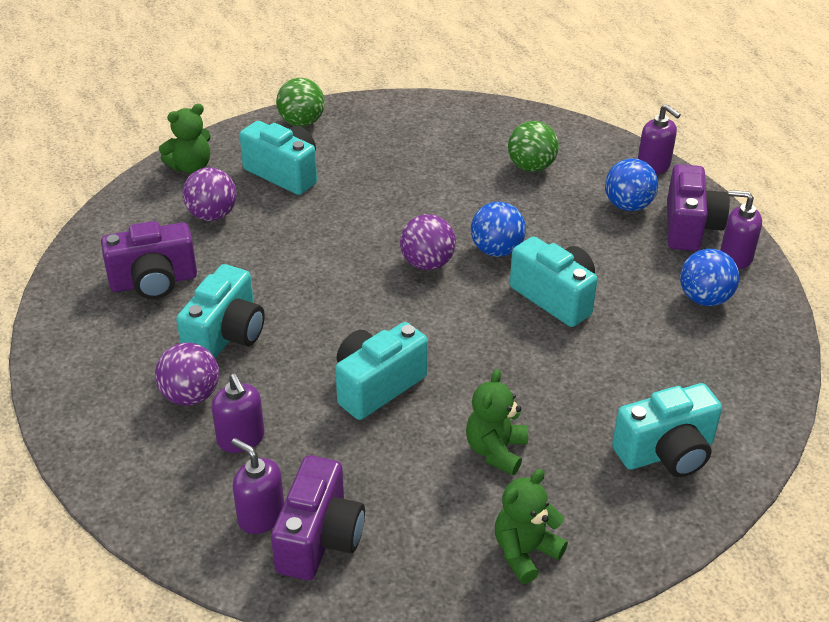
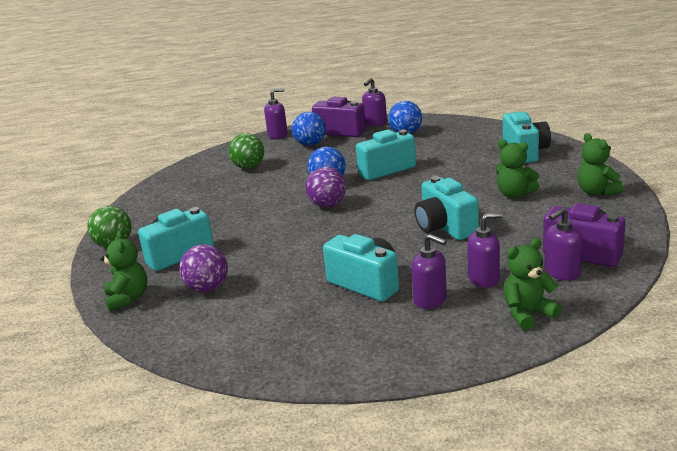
camera: 70 degrees left, 15 degrees down
(154, 282) = (280, 317): purple camera -> none
(160, 487) = (528, 314): none -> green teddy bear
(190, 395) = (430, 300): purple ball -> purple soap dispenser

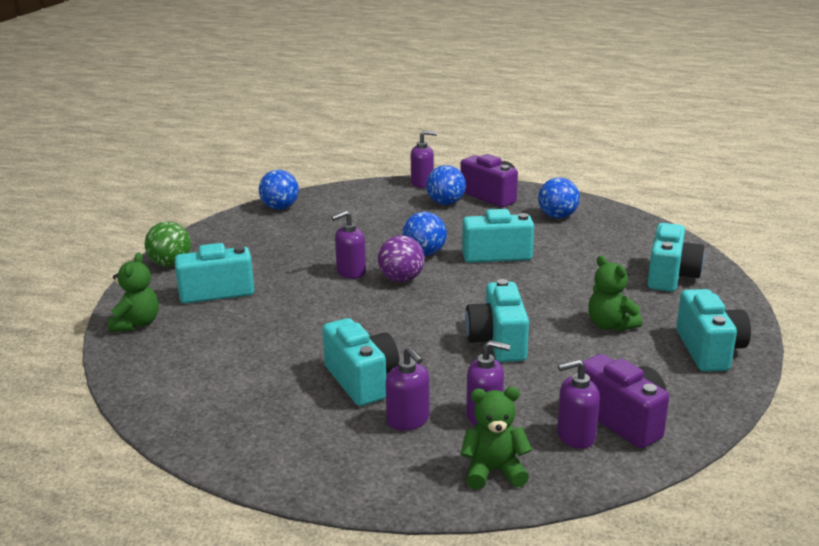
camera: 20 degrees right, 0 degrees up
(173, 180) = (280, 208): none -> blue ball
(207, 288) = (212, 336): purple ball -> none
(249, 167) = (362, 213): green ball -> none
(375, 123) = (535, 196): purple soap dispenser -> purple soap dispenser (351, 272)
(596, 192) = (709, 350): green teddy bear -> turquoise camera

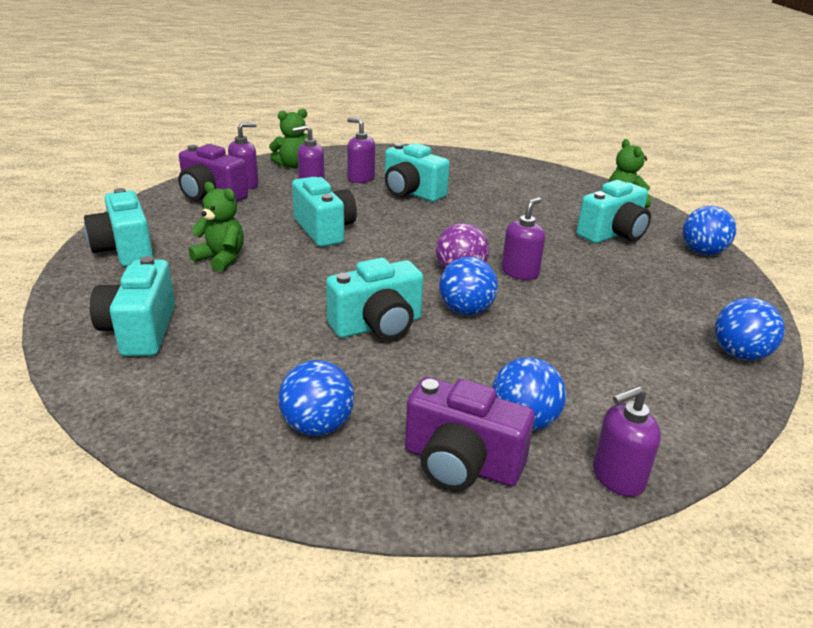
camera: 155 degrees right, 5 degrees up
(170, 264) = (702, 252): green ball -> blue ball

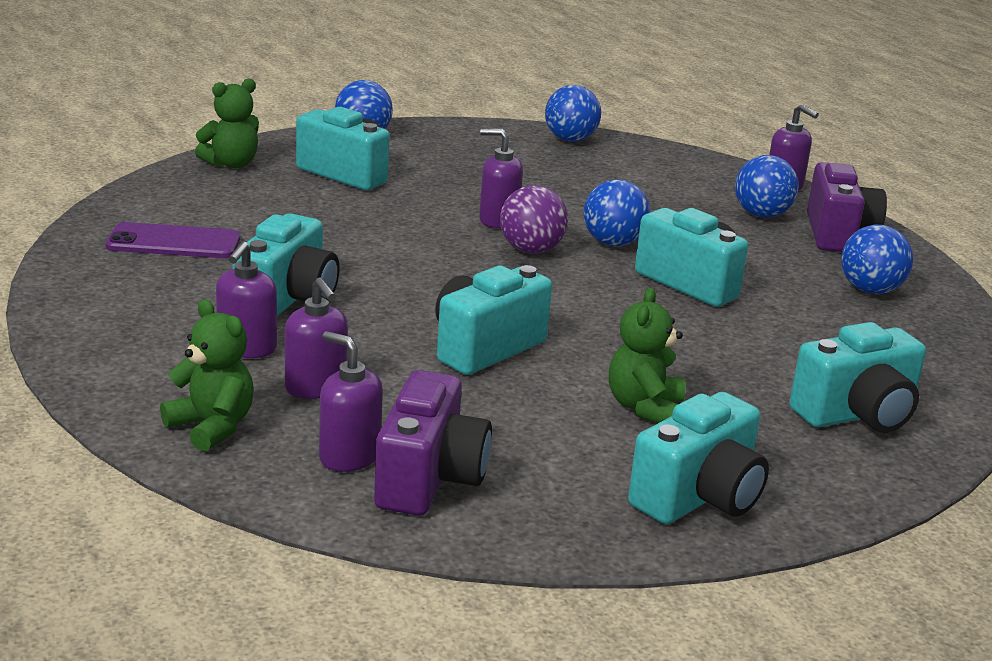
camera: 110 degrees left, 5 degrees down
(494, 177) = (173, 242): none -> purple phone

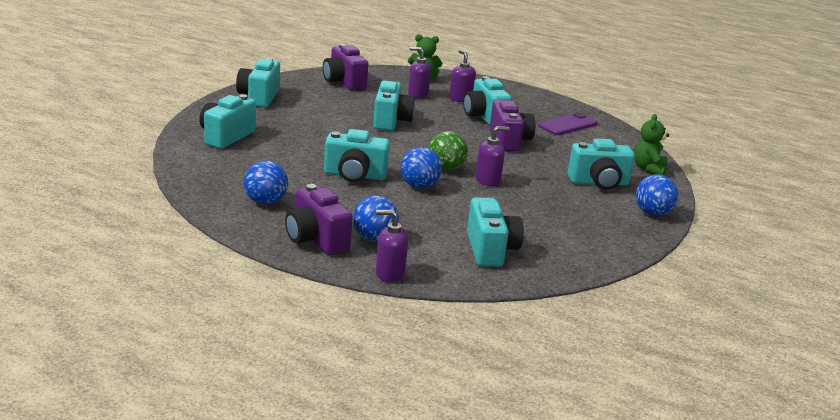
camera: 140 degrees right, 0 degrees up
(342, 252) = (509, 141): none -> purple camera
(349, 456) = (374, 81): purple soap dispenser -> none
(531, 250) = (446, 168): purple ball -> green ball
(570, 140) = (566, 263): blue ball -> none
(634, 169) = (490, 250): none -> turquoise camera
(644, 407) = (307, 117): green teddy bear -> none

